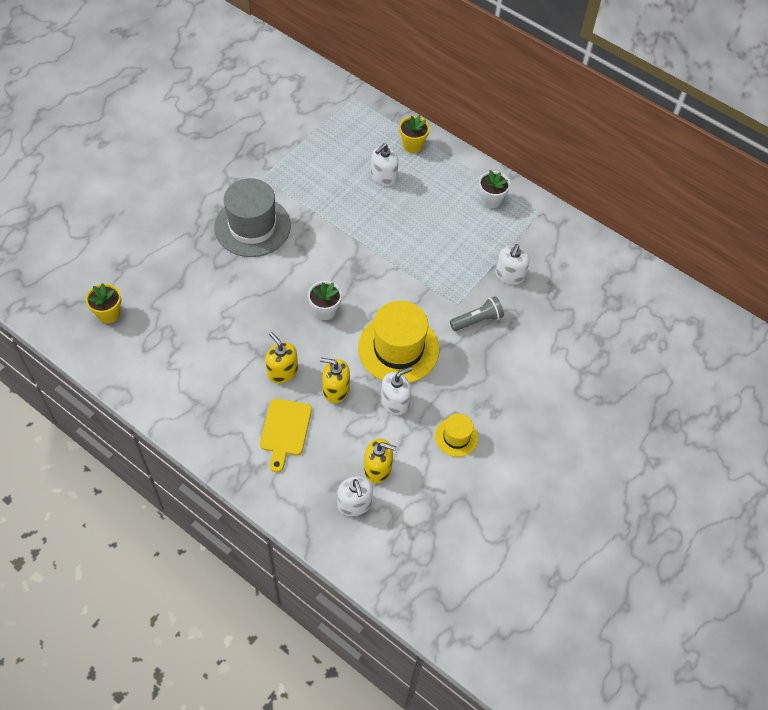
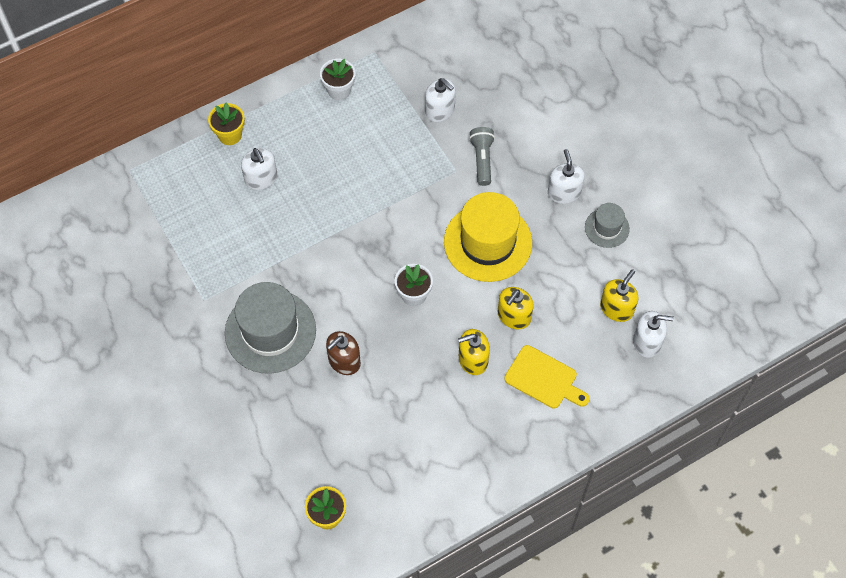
camera: 65 degrees left, 5 degrees up
(246, 282) = (344, 361): none -> brown soap dispenser
(395, 402) = (548, 267): white soap dispenser -> white soap dispenser (564, 192)
(456, 437) = (607, 228): yellow hat -> grey hat

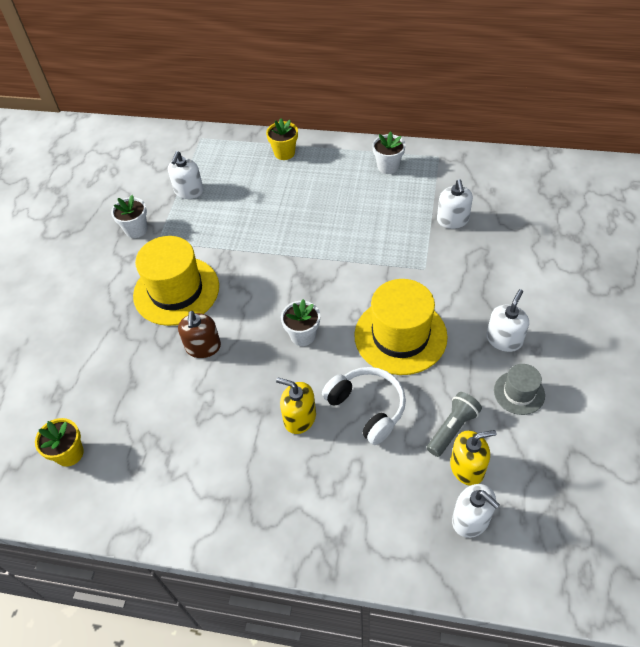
camera: 45 degrees right, 10 degrees down
(170, 303) = (136, 230): none -> white flower pot
(261, 178) = (276, 190): white soap dispenser -> white soap dispenser (189, 191)
(270, 331) = (176, 291): grey hat -> yellow hat
(344, 361) = (203, 347): brown soap dispenser -> brown soap dispenser turned 90 degrees counterclockwise
(482, 160) = (454, 273): grey flashlight -> grey flashlight (452, 429)
(514, 316) = (367, 408): yellow soap dispenser -> white headphones
(544, 379) = (343, 479): yellow cutting board -> none

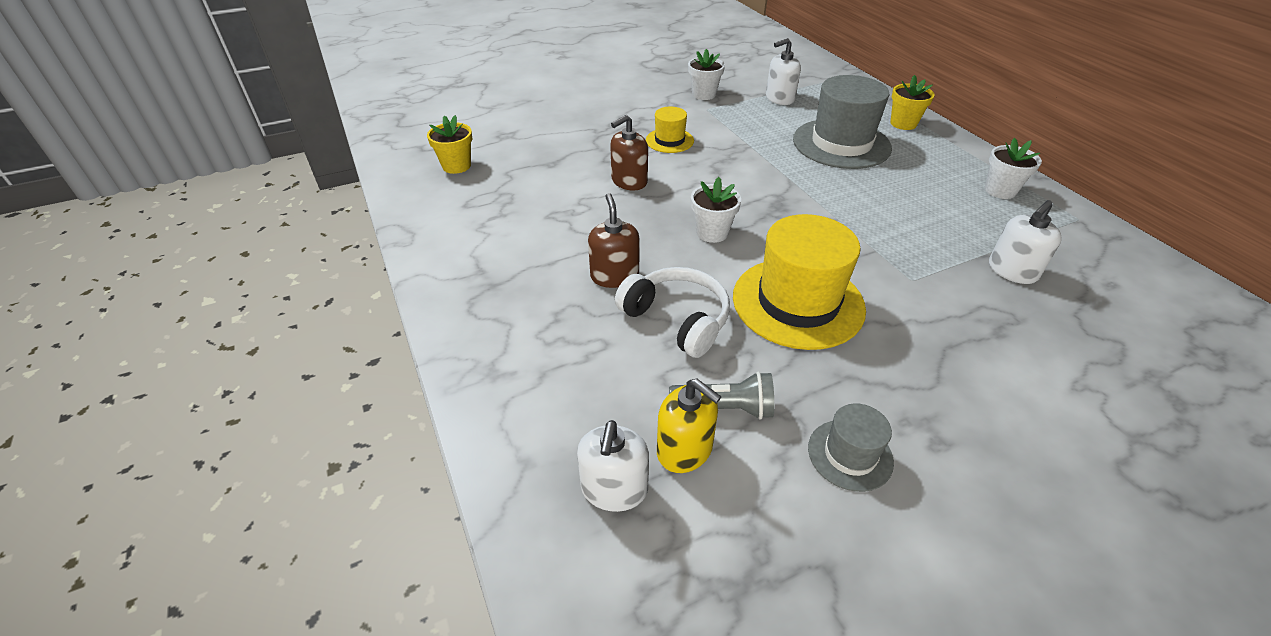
camera: 50 degrees right, 10 degrees down
(176, 291) = (669, 140): yellow hat -> yellow hat, size x0.51
(275, 200) = (841, 144): none -> grey hat
(299, 418) = (614, 276): yellow soap dispenser -> brown soap dispenser
(367, 408) = (677, 319): white headphones -> white headphones turned 60 degrees counterclockwise
(504, 339) = (910, 400): white soap dispenser -> none

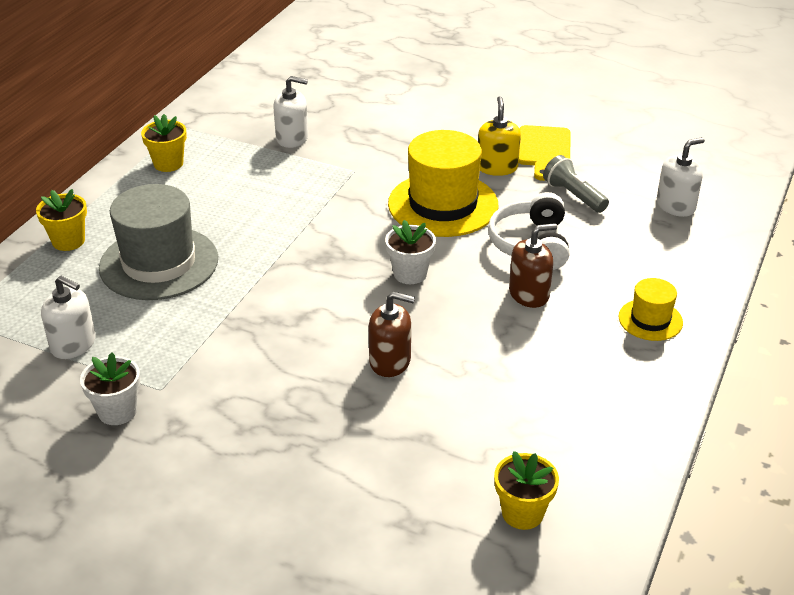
camera: 130 degrees left, 5 degrees down
(614, 276) = (529, 294): brown soap dispenser -> brown soap dispenser turned 150 degrees counterclockwise
(669, 140) = (274, 377): yellow hat -> yellow hat (650, 320)
(685, 449) = (620, 196): yellow soap dispenser -> yellow soap dispenser (497, 167)
(850, 455) = (543, 150): grey hat -> yellow cutting board
(1000, 190) = (168, 163): white flower pot -> yellow flower pot

